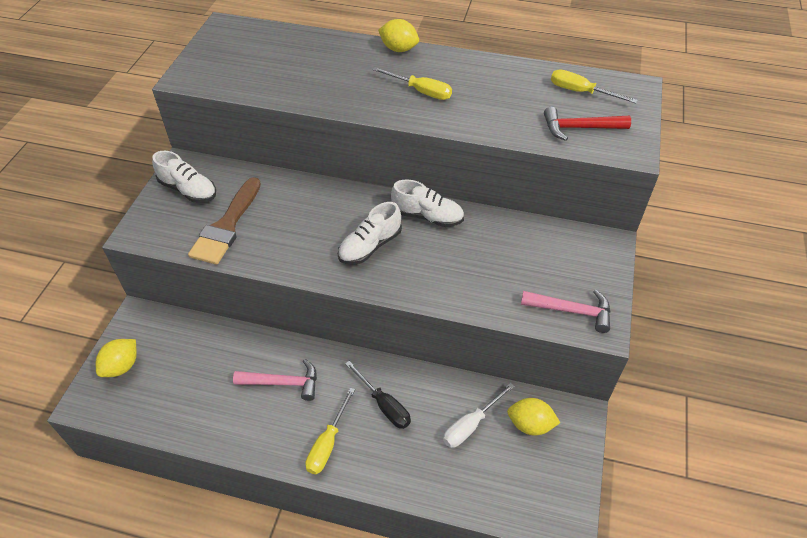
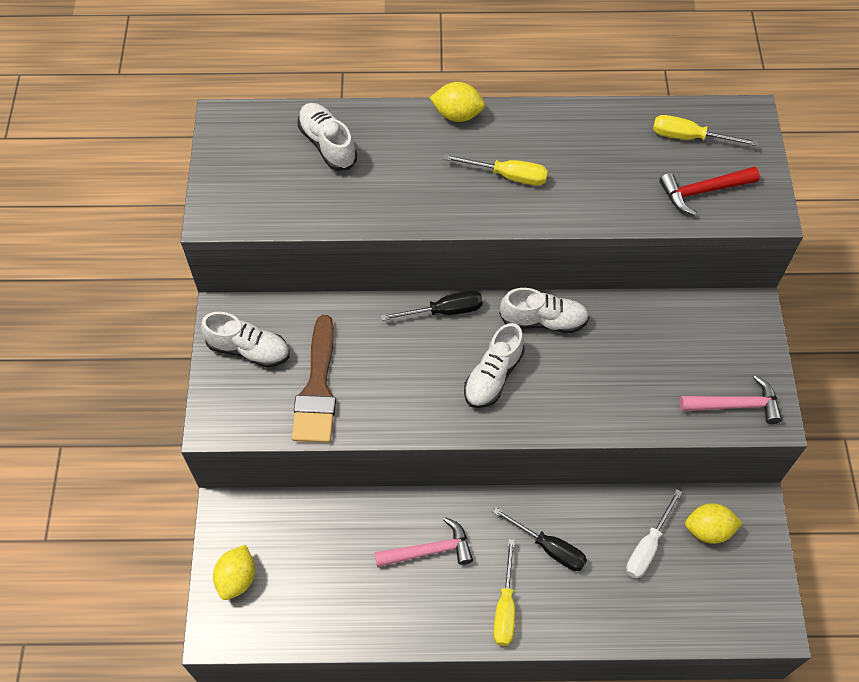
camera: 15 degrees left, 10 degrees up
(291, 51) = (327, 144): none -> white shoe
(350, 194) = (444, 311): none -> black screwdriver

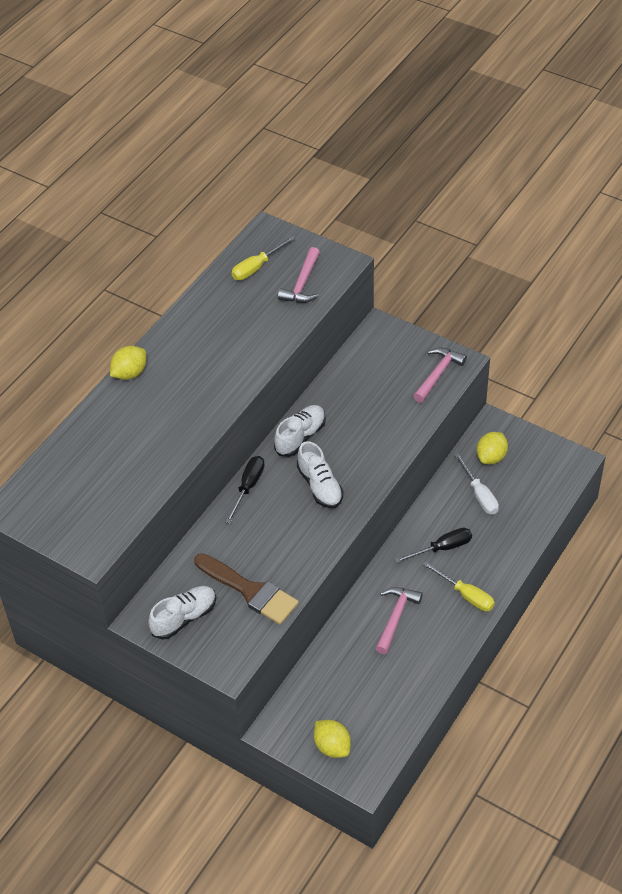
camera: 55 degrees left, 10 degrees down
(327, 144) = (89, 457): white shoe -> none
(507, 176) = (204, 373): yellow screwdriver -> none
(703, 191) = (302, 284): red hammer -> pink hammer

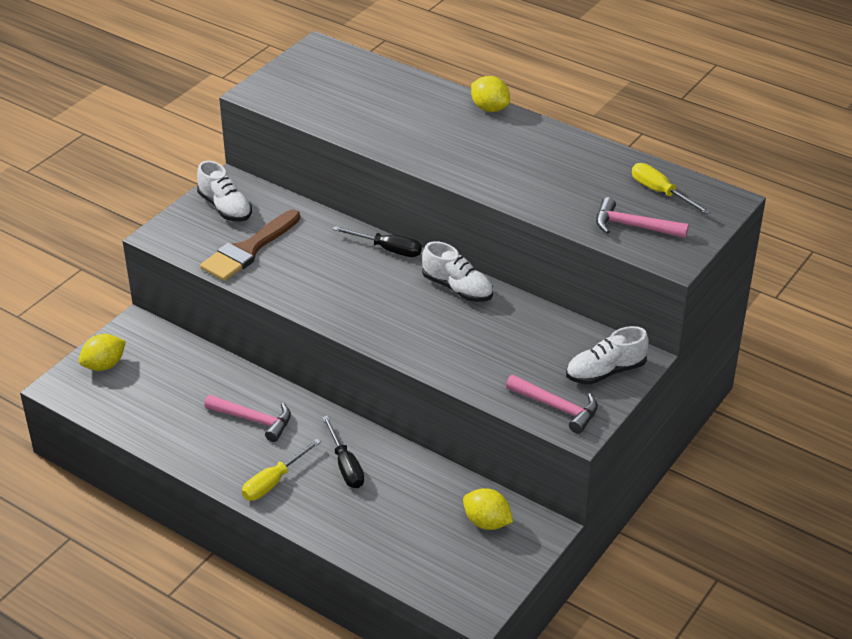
camera: 90 degrees right, 10 degrees down
(320, 486) = (383, 301): white shoe -> white shoe (605, 372)
(479, 495) = (425, 506): white screwdriver -> none

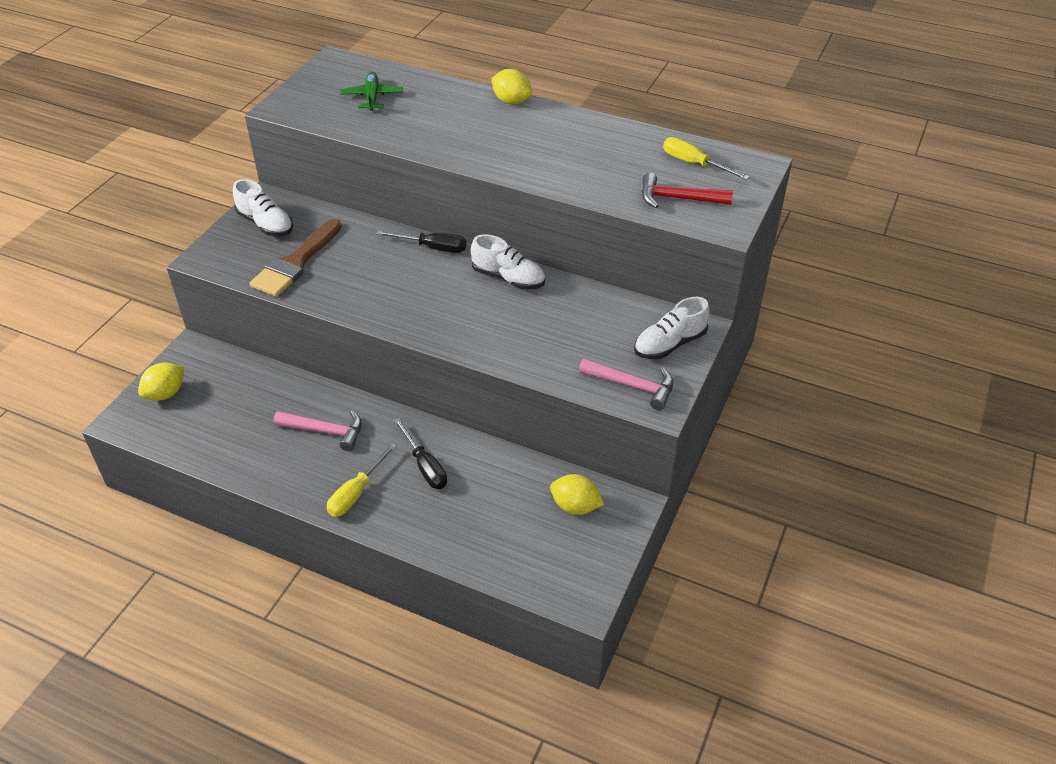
camera: 10 degrees left, 5 degrees up
(349, 90) = (372, 97): none -> green plane
(634, 226) = (678, 198): pink hammer -> red hammer

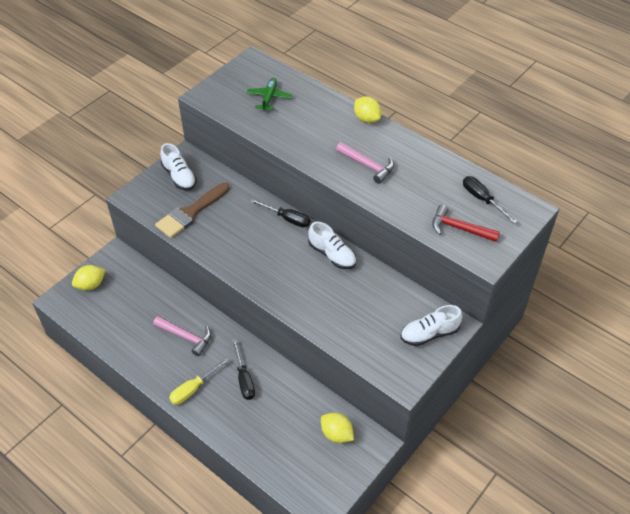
camera: 15 degrees right, 5 degrees up
(632, 386) = (391, 362): pink hammer -> pink hammer (367, 165)
(694, 164) = (482, 199): yellow screwdriver -> black screwdriver

